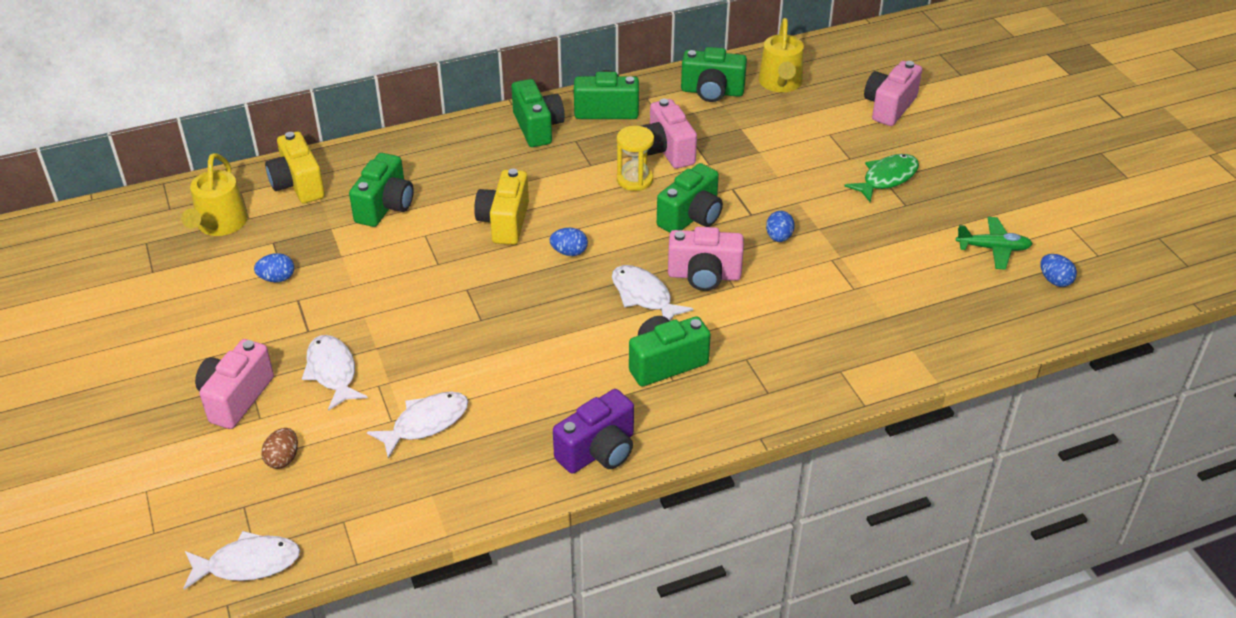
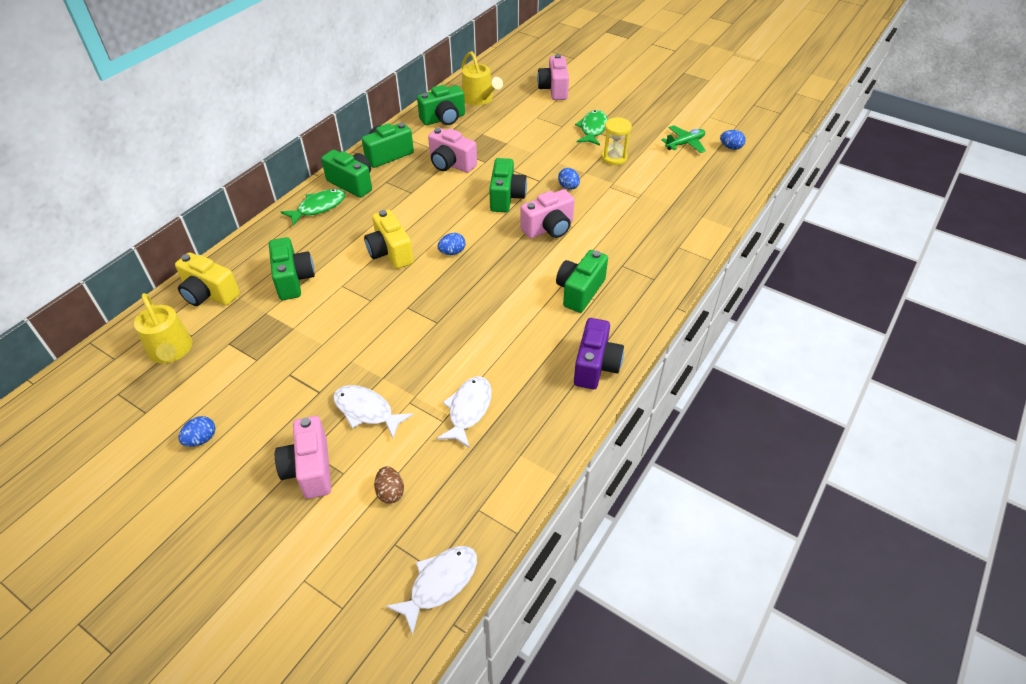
camera: 35 degrees left, 5 degrees up
(277, 278) = (258, 367): blue egg -> blue egg (201, 439)
(479, 139) = (318, 207): none -> green fish
(634, 180) = (448, 190): yellow hourglass -> yellow hourglass (614, 157)
(644, 296) = (526, 257): white fish -> none

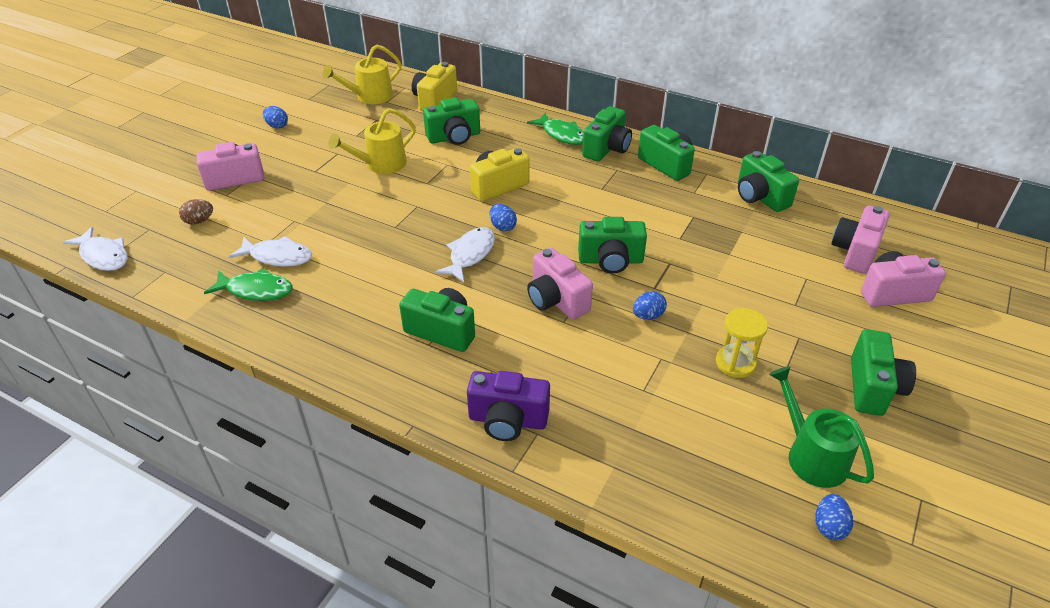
camera: 85 degrees right, 5 degrees down
(366, 411) = (288, 198): white fish -> white fish (470, 254)
(451, 164) = (665, 211): pink camera -> pink camera (855, 252)
(479, 99) = (823, 222): yellow watering can -> yellow watering can (381, 164)
(592, 129) = (802, 338): green fish -> green fish (256, 290)
(595, 366) = (320, 346): purple camera -> purple camera (507, 420)
(633, 113) = (873, 387): none -> green camera
(685, 144) = (811, 455): green plane -> green watering can

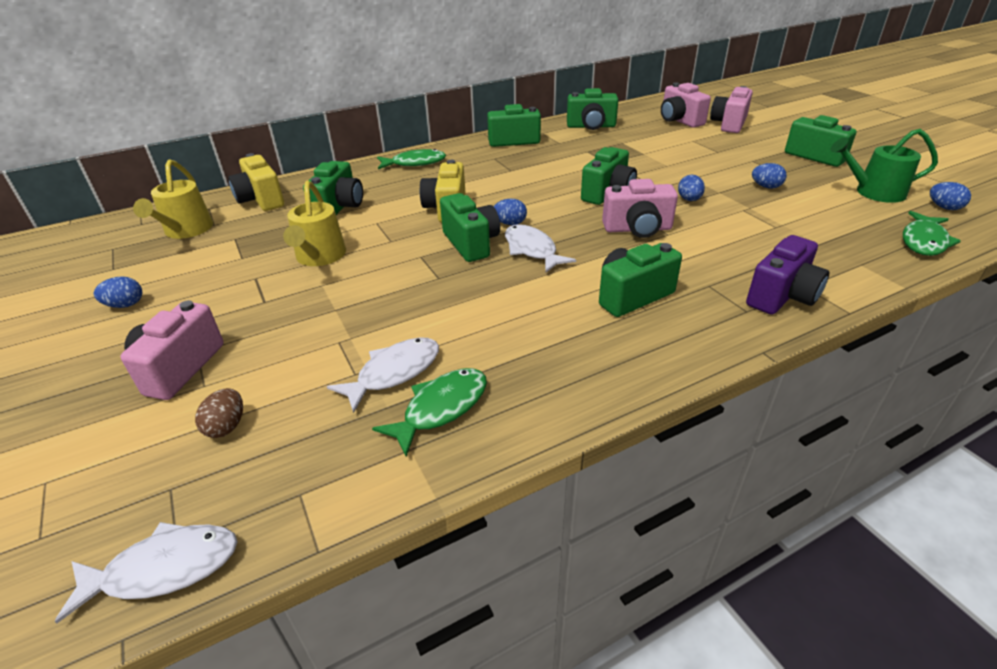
camera: 55 degrees left, 5 degrees down
(607, 149) = (461, 153): green camera -> green camera (471, 243)
(713, 513) = (924, 241): none -> green fish
(735, 363) = (766, 187): yellow hourglass -> blue egg

